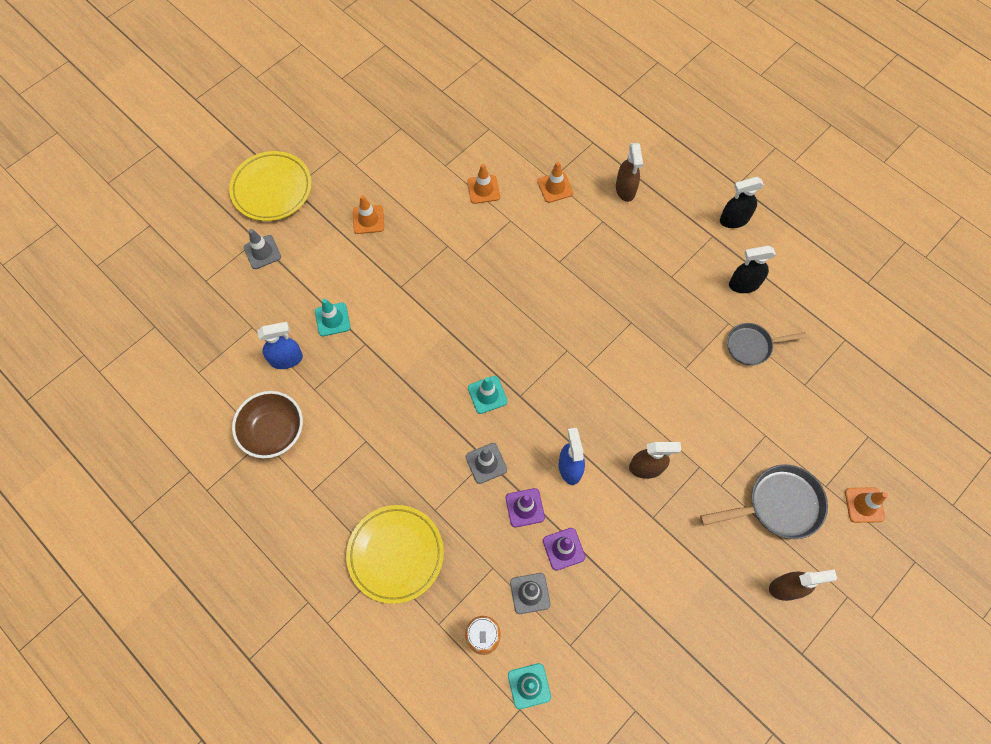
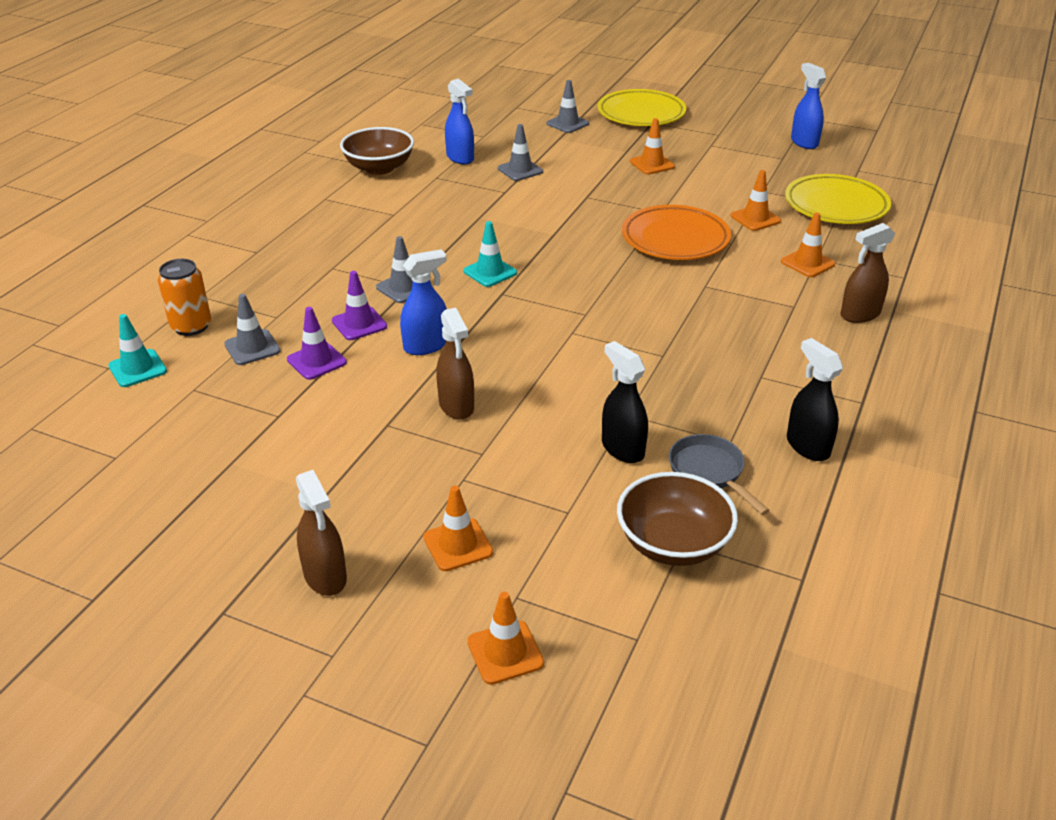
camera: 70 degrees right, 30 degrees down
(332, 319) = (520, 170): turquoise traffic cone -> grey traffic cone
(382, 101) = (804, 142): none -> blue spray bottle
(395, 554) = (272, 255): yellow plate -> yellow plate (836, 205)
(490, 253) = (675, 239): none -> orange plate
(734, 220) = (909, 417): black spray bottle -> black spray bottle (622, 448)
(778, 505) = (458, 545): grey pan -> orange traffic cone
(804, 390) = (673, 543): none -> brown bowl

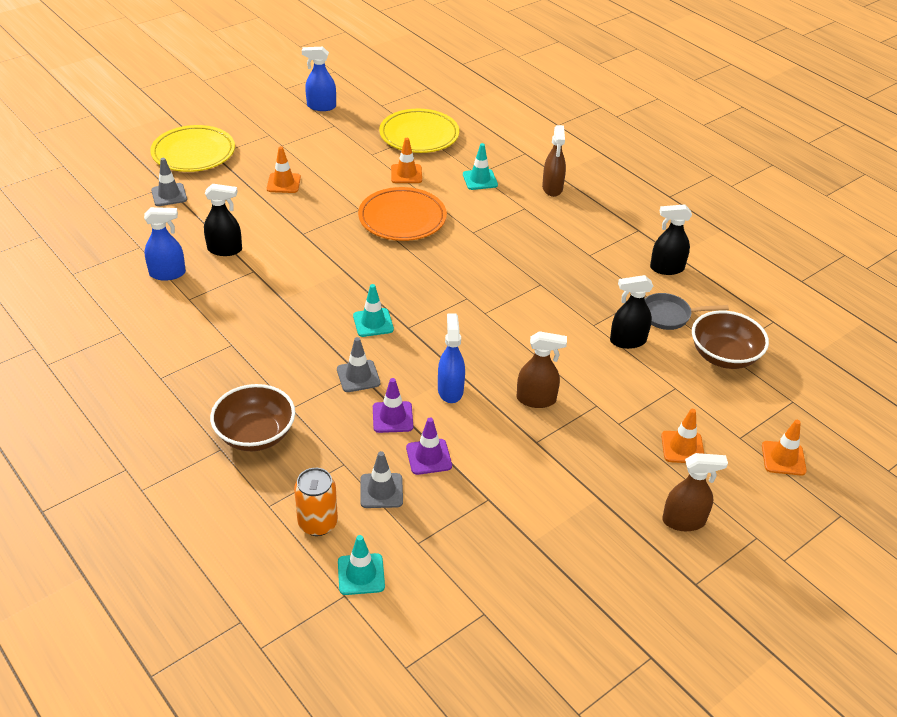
camera: 65 degrees left, 5 degrees up
(379, 168) = (135, 326): brown bowl -> brown bowl (255, 435)
(520, 170) = (225, 249): grey traffic cone -> black spray bottle
(807, 263) = (480, 180): orange traffic cone -> turquoise traffic cone

